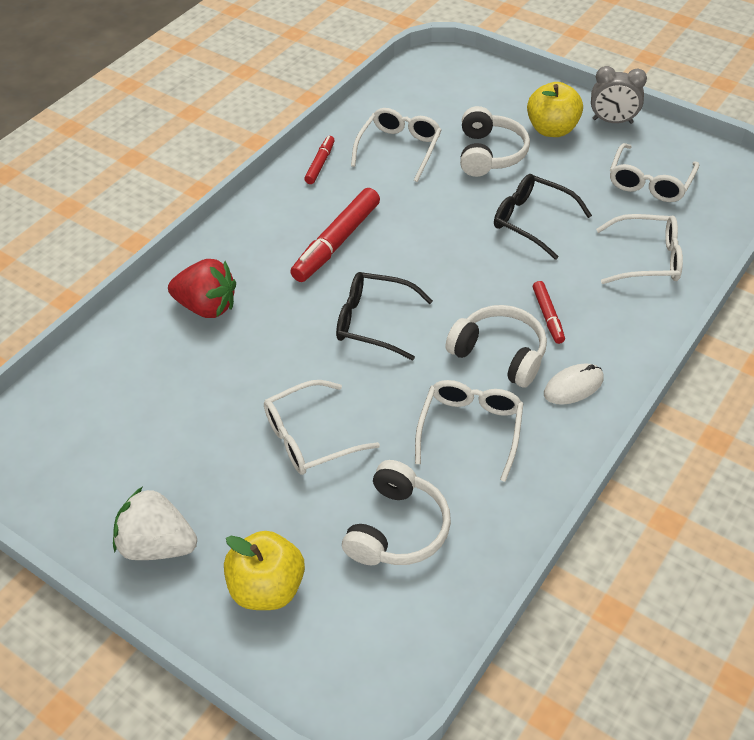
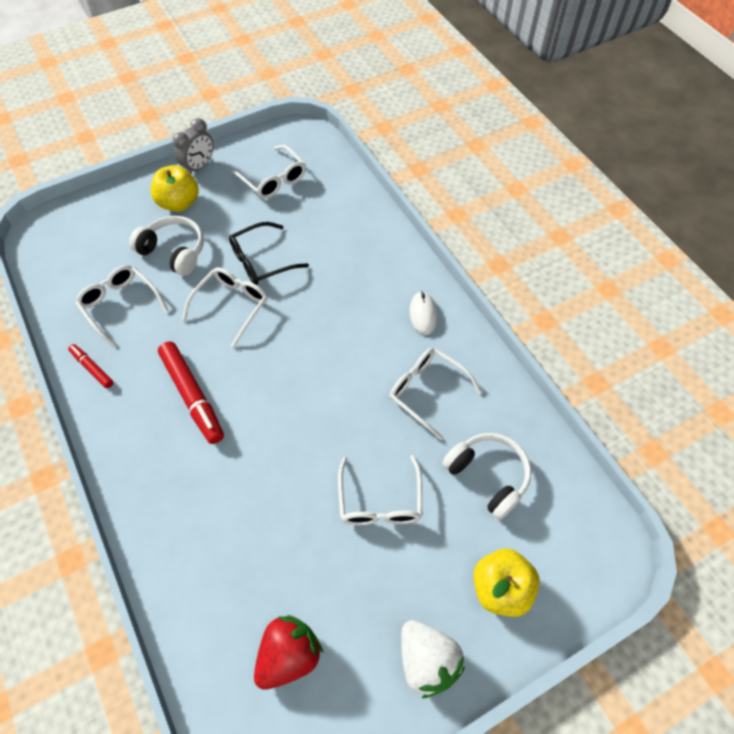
camera: 65 degrees left, 10 degrees up
(157, 545) = (427, 660): white strawberry -> white strawberry turned 75 degrees counterclockwise
(207, 307) = (197, 526): red strawberry -> red strawberry (289, 655)
(374, 322) = (293, 407): black glasses -> none
(499, 354) = (371, 342): white headphones -> none
(548, 316) = (355, 297): red marker -> none
(647, 259) = (340, 218): white glasses -> white glasses (231, 306)

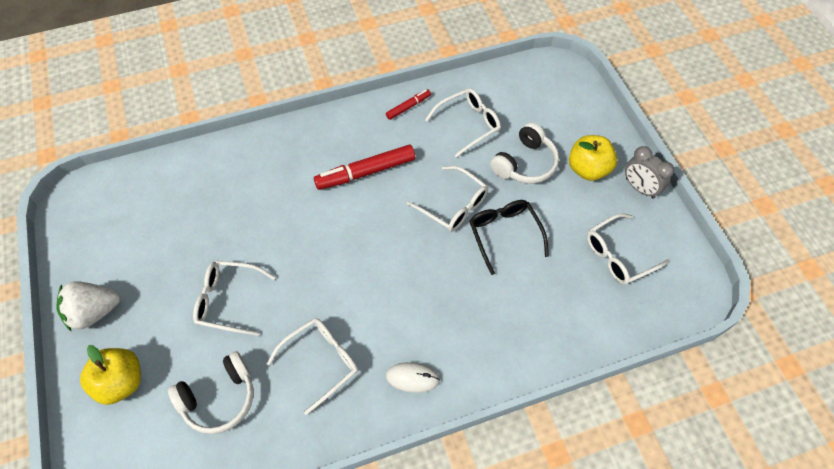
camera: 100 degrees right, 0 degrees up
(289, 655) = (139, 221): red strawberry -> none

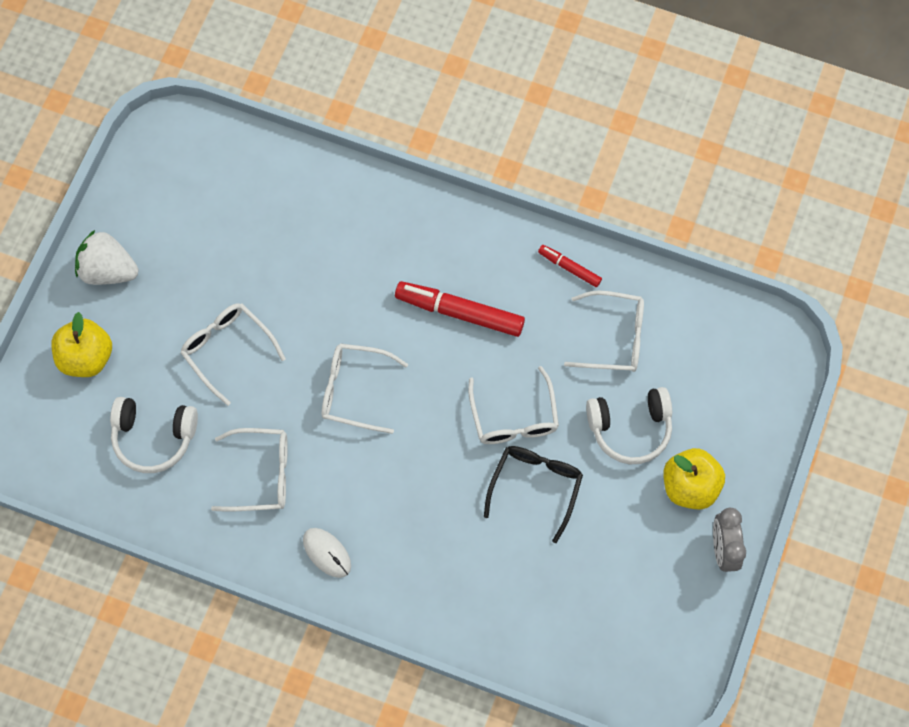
camera: 40 degrees right, 10 degrees up
(408, 107) = (569, 268): red marker -> red marker turned 150 degrees counterclockwise
(619, 255) = (627, 598): white glasses -> white glasses (354, 390)

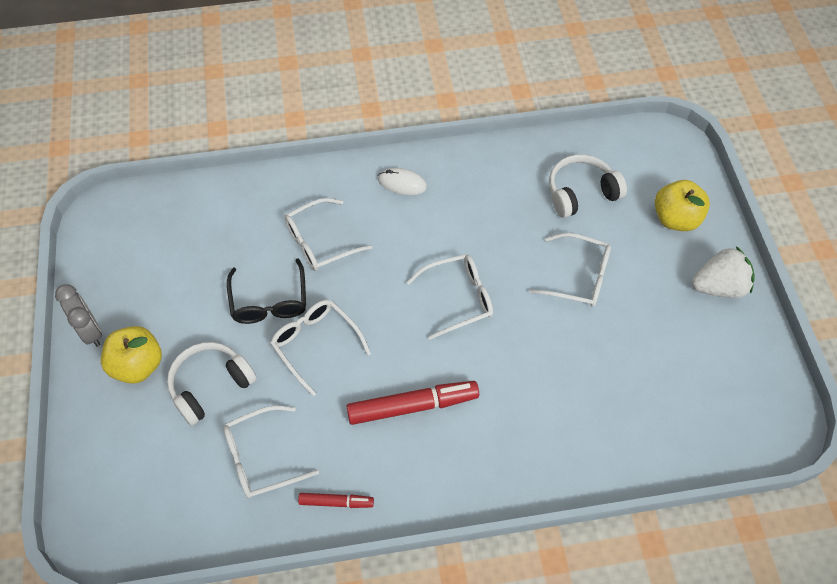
camera: 150 degrees right, 10 degrees down
(261, 474) = (485, 208): white glasses -> white glasses (320, 242)

